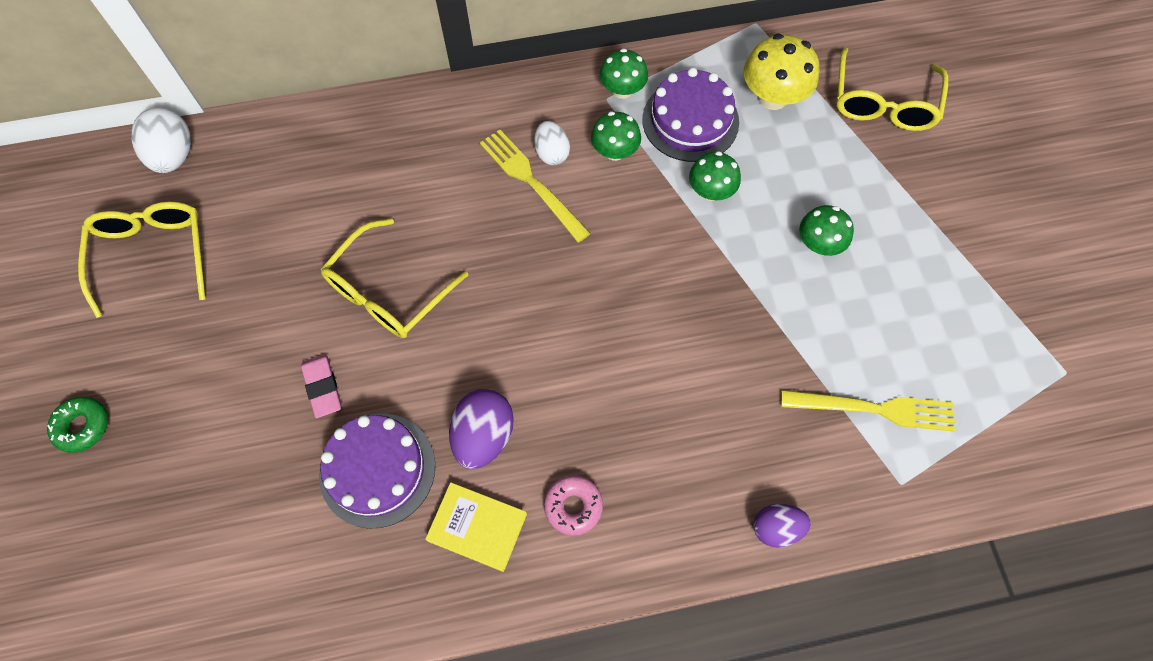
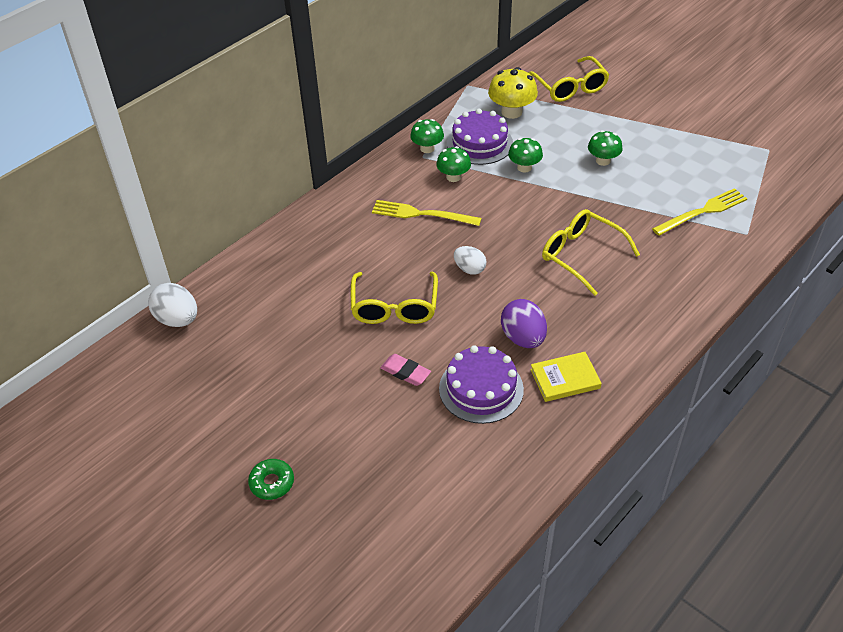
camera: 35 degrees left, 20 degrees down
(152, 254) = (220, 374): yellow glasses -> yellow glasses (581, 255)
(552, 153) = (419, 195): white egg -> white egg (469, 269)
(573, 506) = (604, 338): pink donut -> none
(776, 528) = (711, 285): purple egg -> none

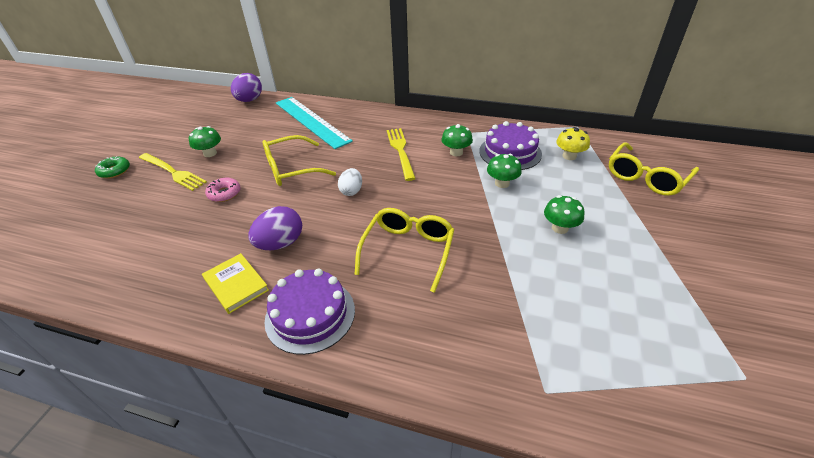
camera: 65 degrees right, 5 degrees down
(177, 319) = (249, 100): white egg -> purple egg
(295, 269) = (311, 121): none -> turquoise ruler
(405, 372) = (224, 193): pink eraser -> pink donut
(427, 148) = (479, 132): green mushroom -> green mushroom (210, 153)
(481, 389) = (214, 236): purple cake -> purple cake (310, 314)
(511, 112) = (569, 156): yellow mushroom -> yellow mushroom, size x0.66
(702, 212) = (549, 332): yellow fork -> yellow fork (173, 172)

